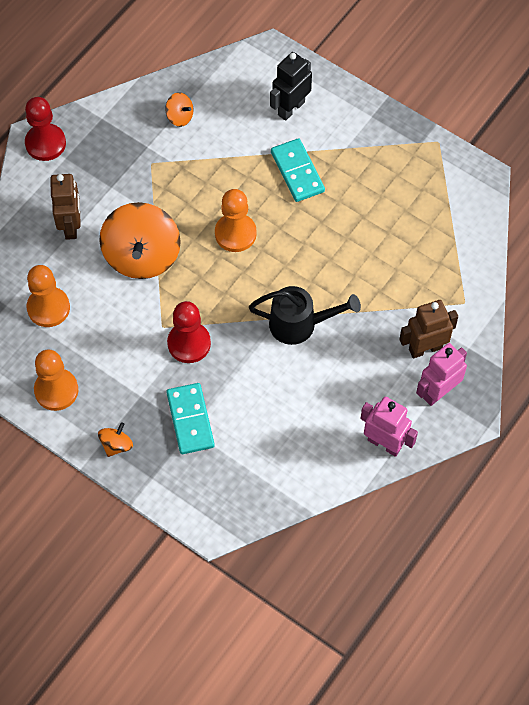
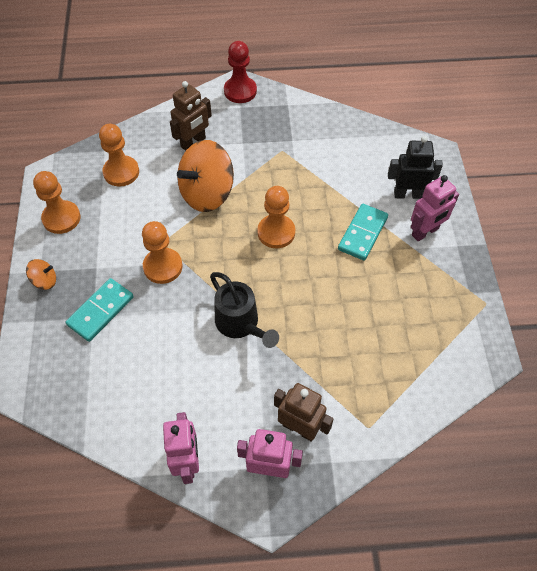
camera: 50 degrees right, 5 degrees down
(180, 117) = (332, 141): orange spinning top -> none
(189, 343) = (163, 267): red pawn -> orange pawn
(338, 127) = (425, 232): none -> pink robot

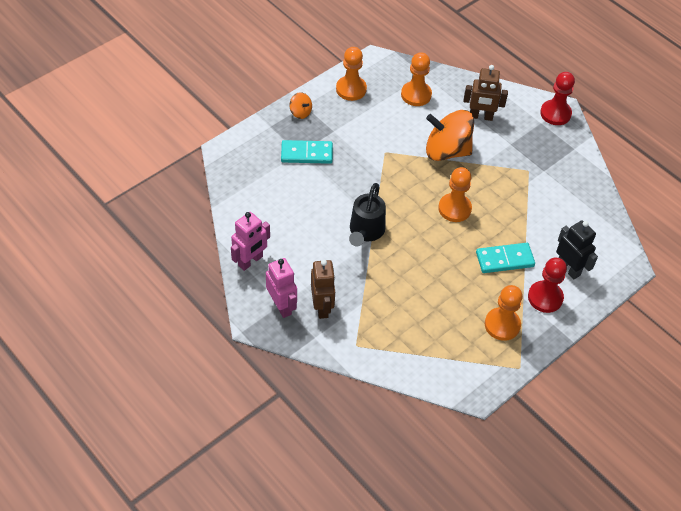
camera: 50 degrees right, 5 degrees down
(163, 267) = (367, 164): orange pawn -> orange pawn (502, 325)
(425, 232) = (545, 297): pink robot -> red pawn

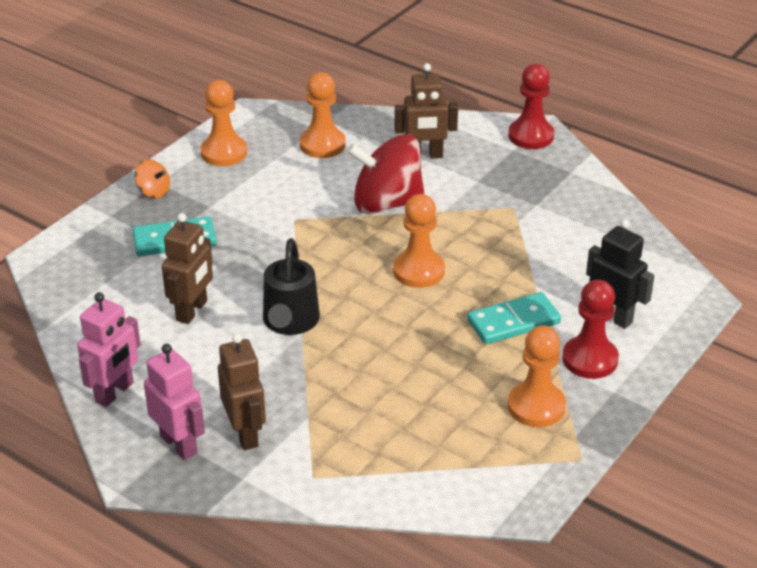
camera: 10 degrees left, 15 degrees down
(307, 210) = (192, 311): none -> brown robot
(447, 151) = (386, 203): orange spinning top -> red spinning top

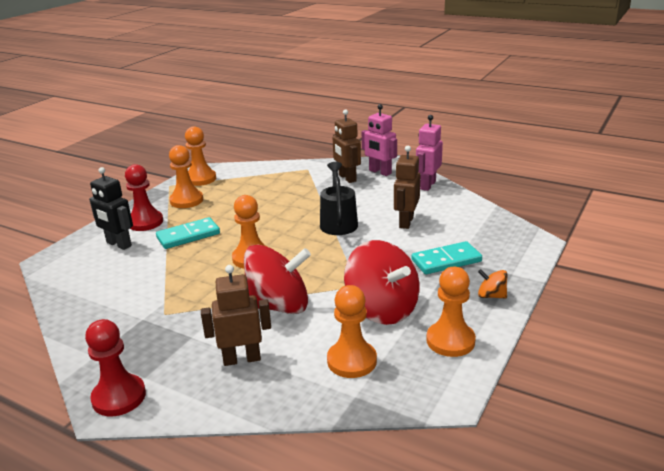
camera: 175 degrees right, 10 degrees down
(276, 189) = (382, 309): none -> red spinning top
(524, 471) = (200, 179): none -> orange pawn

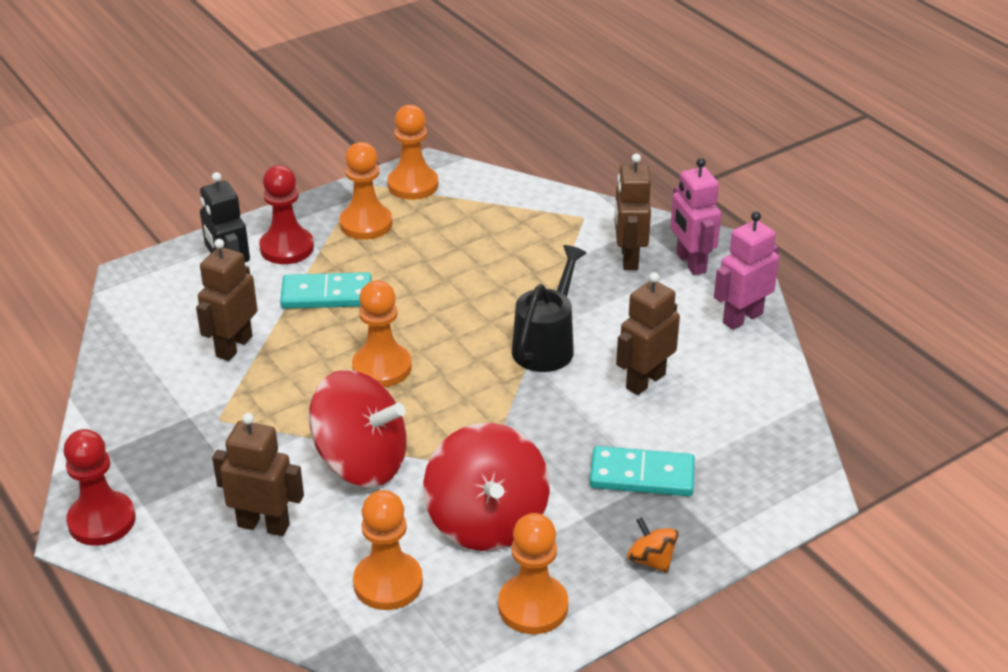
camera: 25 degrees right, 10 degrees up
(146, 275) = (233, 346): none -> brown robot

